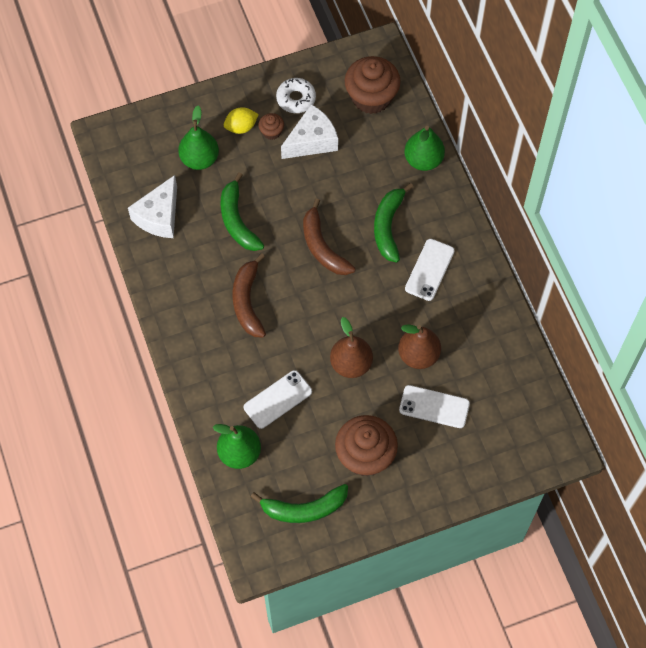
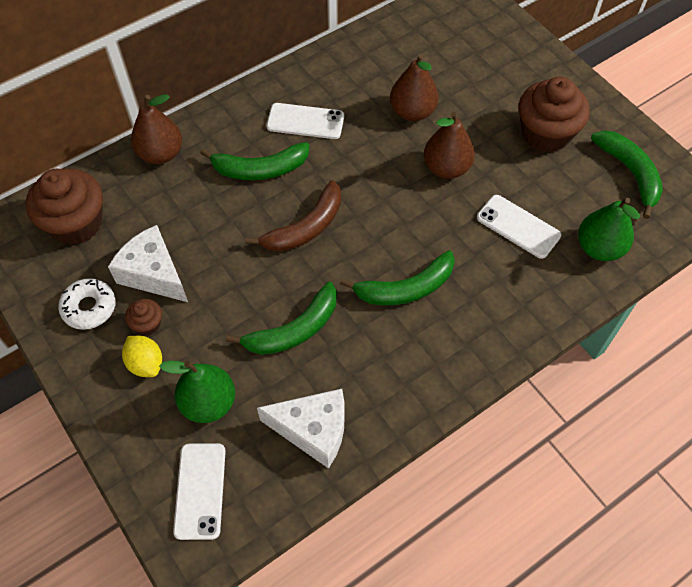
camera: 105 degrees left, 5 degrees down
(247, 301) = (405, 288): brown banana -> green banana
(423, 160) = (161, 154): green pear -> brown pear
(434, 407) = (465, 88): white phone -> white phone (200, 490)

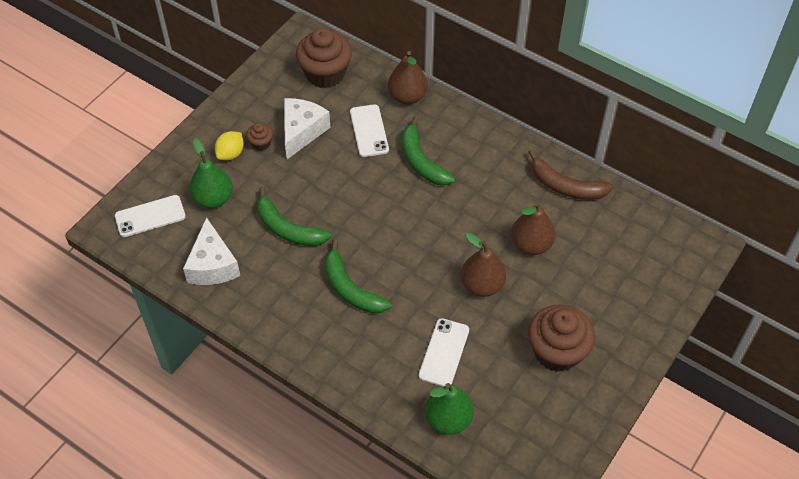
camera: 70 degrees right, 5 degrees down
(89, 307) = (261, 107): white donut -> none
(305, 121) = (483, 174): white phone -> white phone (369, 131)
(305, 227) = (379, 207): brown banana -> brown banana (565, 186)
(630, 173) = (543, 430): green banana -> none

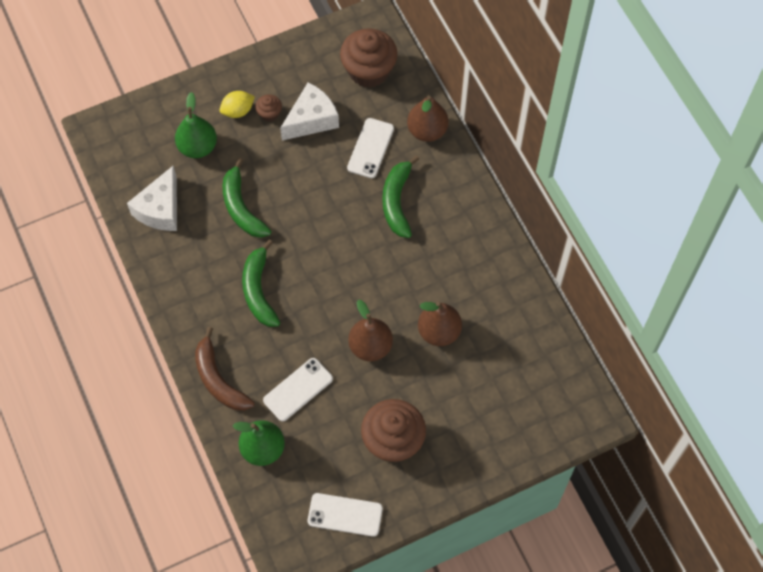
camera: 30 degrees right, 10 degrees up
(150, 216) = (137, 137): white phone -> white phone (345, 515)
(565, 186) = (509, 292): brown banana -> brown banana (218, 379)

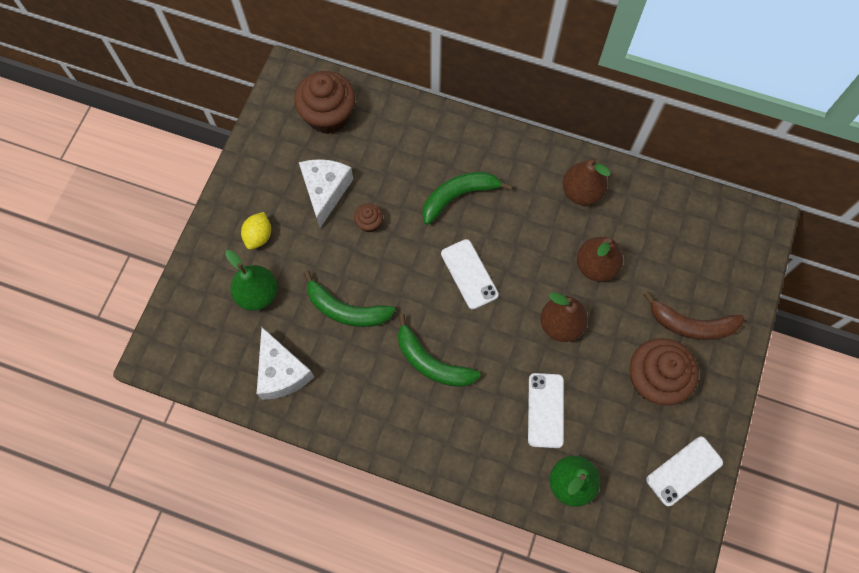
camera: 45 degrees left, 5 degrees up
(218, 379) = (478, 463): brown banana -> brown banana (691, 324)
(269, 113) = (286, 216): brown cupcake -> brown cupcake (369, 223)
(370, 148) = (394, 173): white phone -> white phone (469, 274)
(397, 201) = (459, 196): green banana -> green banana turned 105 degrees clockwise
(427, 131) = (422, 123): brown pear -> brown pear (581, 192)

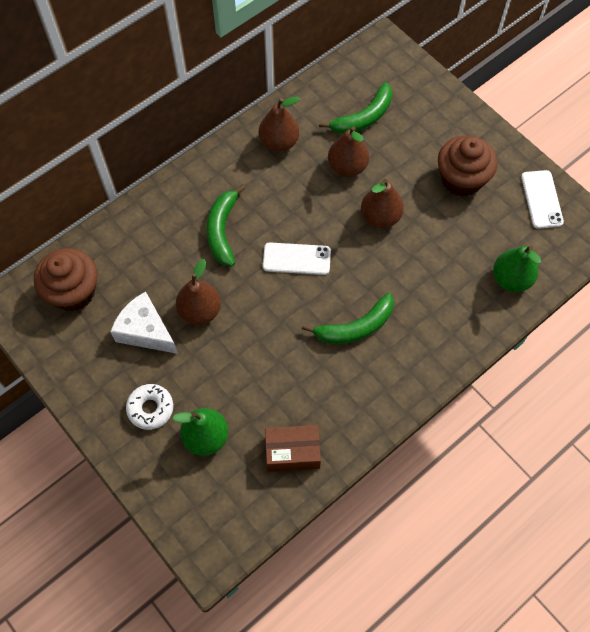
camera: 60 degrees left, 5 degrees down
(259, 236) = (150, 408): yellow lemon -> white donut
(282, 372) = (292, 452): white cheese -> brown box
(346, 309) = (267, 370): green banana -> green banana (363, 117)
(369, 223) = (200, 311): brown cupcake -> brown pear
(545, 410) = (443, 265): white phone -> none
(691, 324) = (433, 132): brown banana -> none

